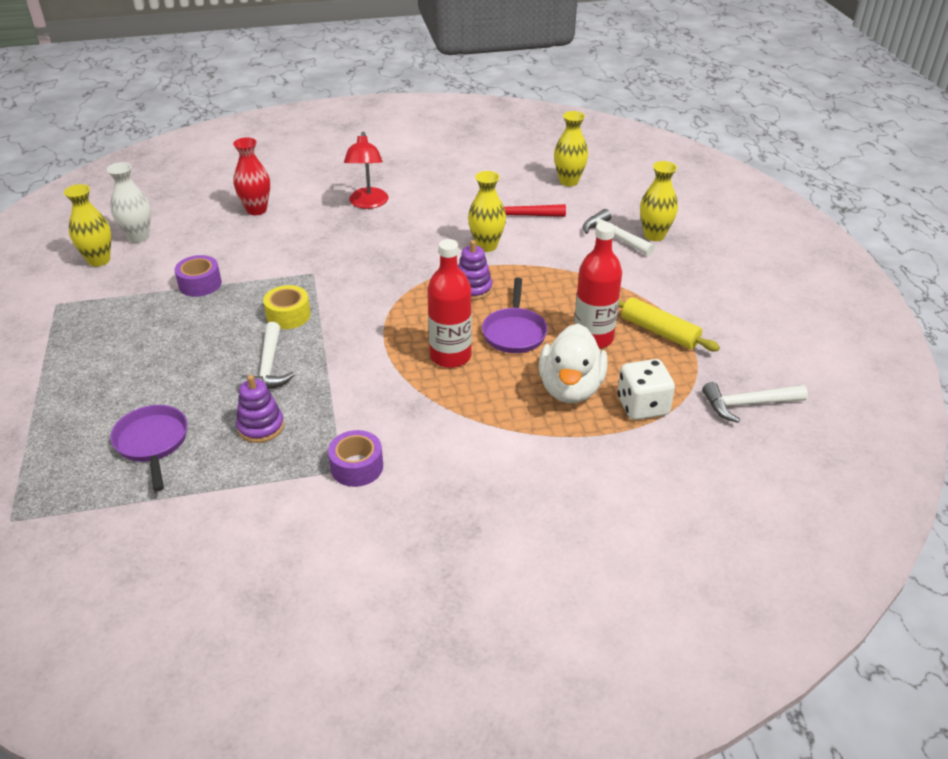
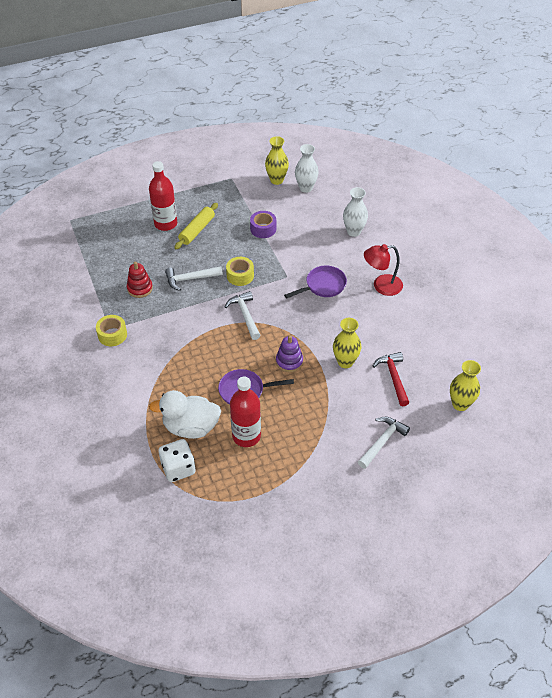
camera: 80 degrees right, 10 degrees up
(152, 443) = (124, 250): purple pan -> purple pan (323, 285)
(256, 210) = (353, 231): red vase -> white vase
(261, 427) = (140, 288): purple stacking toy -> red stacking toy
(357, 467) = (112, 335): purple tape -> yellow tape
(450, 356) = (213, 360): red bottle -> red bottle (165, 224)
(654, 235) = (392, 470): yellow vase -> none
(659, 331) = (261, 476): yellow rolling pin -> yellow rolling pin (197, 230)
(748, 404) = (188, 532): white hammer -> white hammer (245, 315)

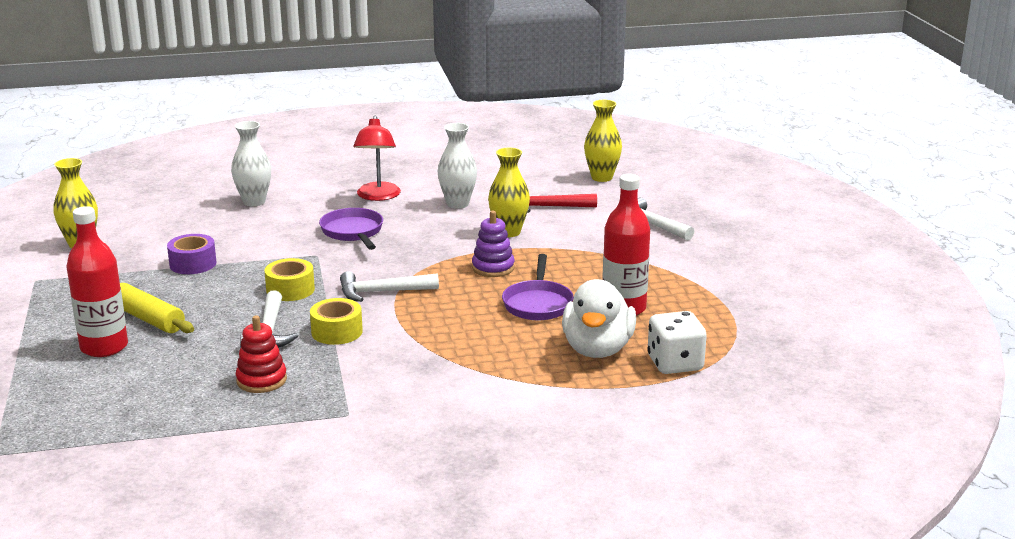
camera: 80 degrees left, 25 degrees down
(112, 335) = (365, 412): yellow tape -> yellow tape (337, 332)
(306, 188) = (123, 224): white vase -> white vase (457, 204)

